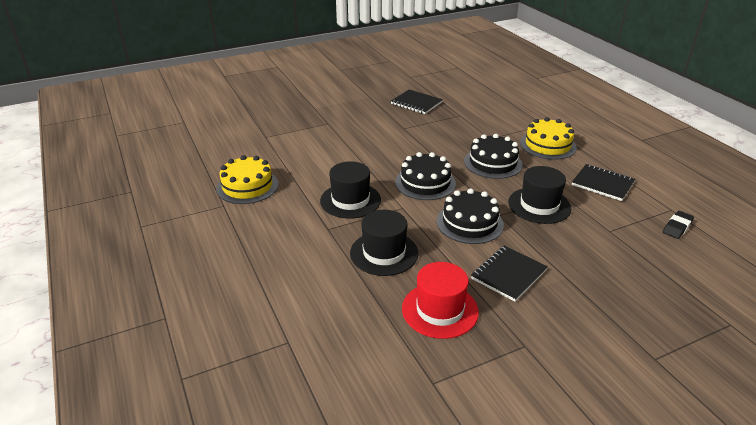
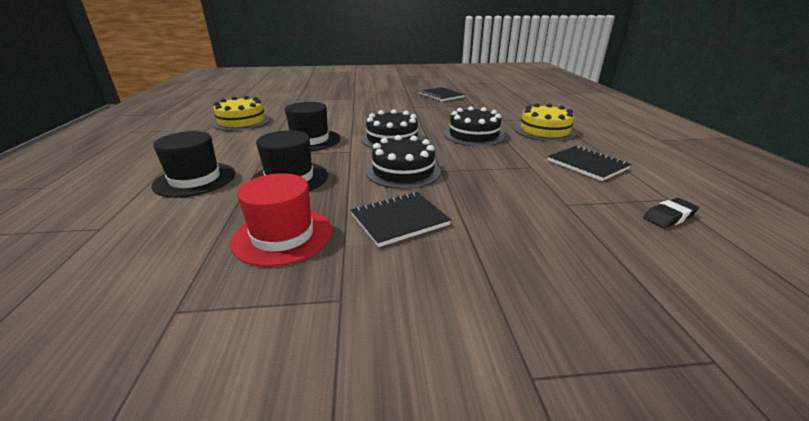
camera: 20 degrees right, 5 degrees down
(539, 205) = (494, 170): black hat -> black hat (195, 179)

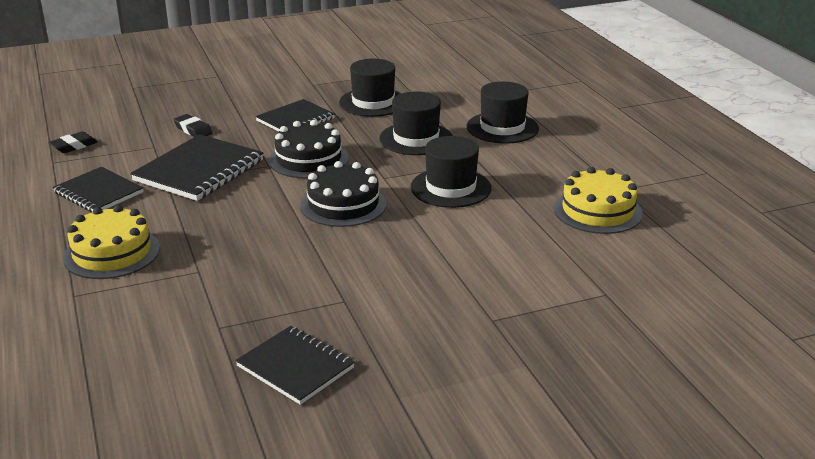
camera: 165 degrees right, 0 degrees up
(283, 236) = (373, 102): red hat -> black hat
(474, 135) = (227, 228): black cake -> none
(505, 173) = (199, 170): none -> black notebook
(530, 222) = (193, 130): none -> black eraser

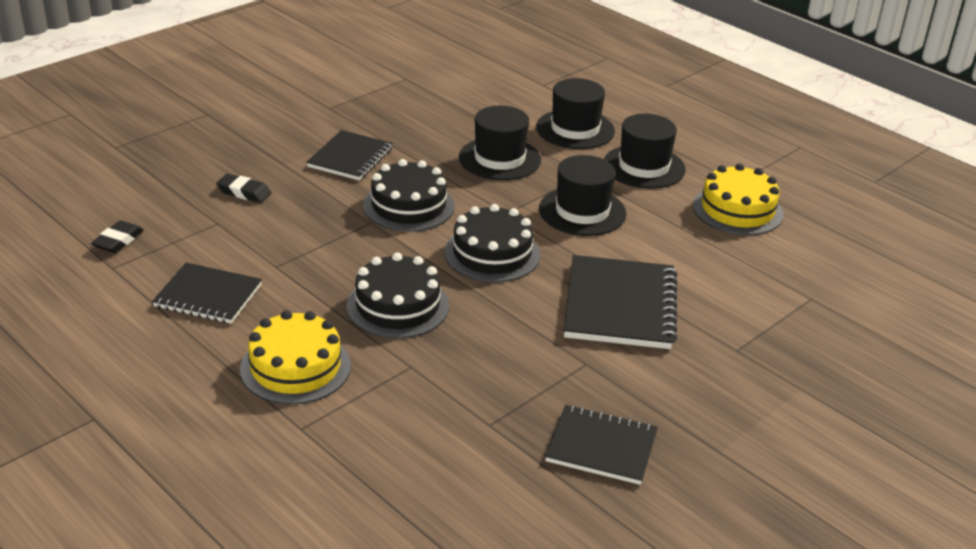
camera: 25 degrees left, 5 degrees up
(199, 170) = (300, 244): black notebook -> black notebook (620, 305)
(230, 227) = (397, 306): none -> black cake
(373, 102) = (416, 120): black hat -> black hat (644, 167)

